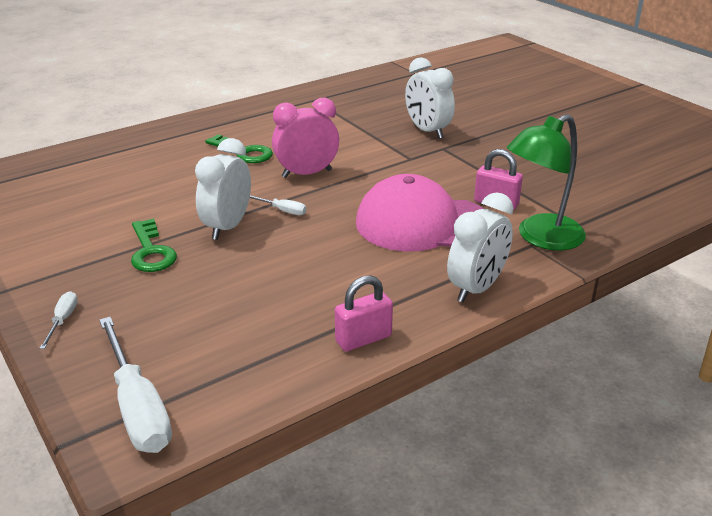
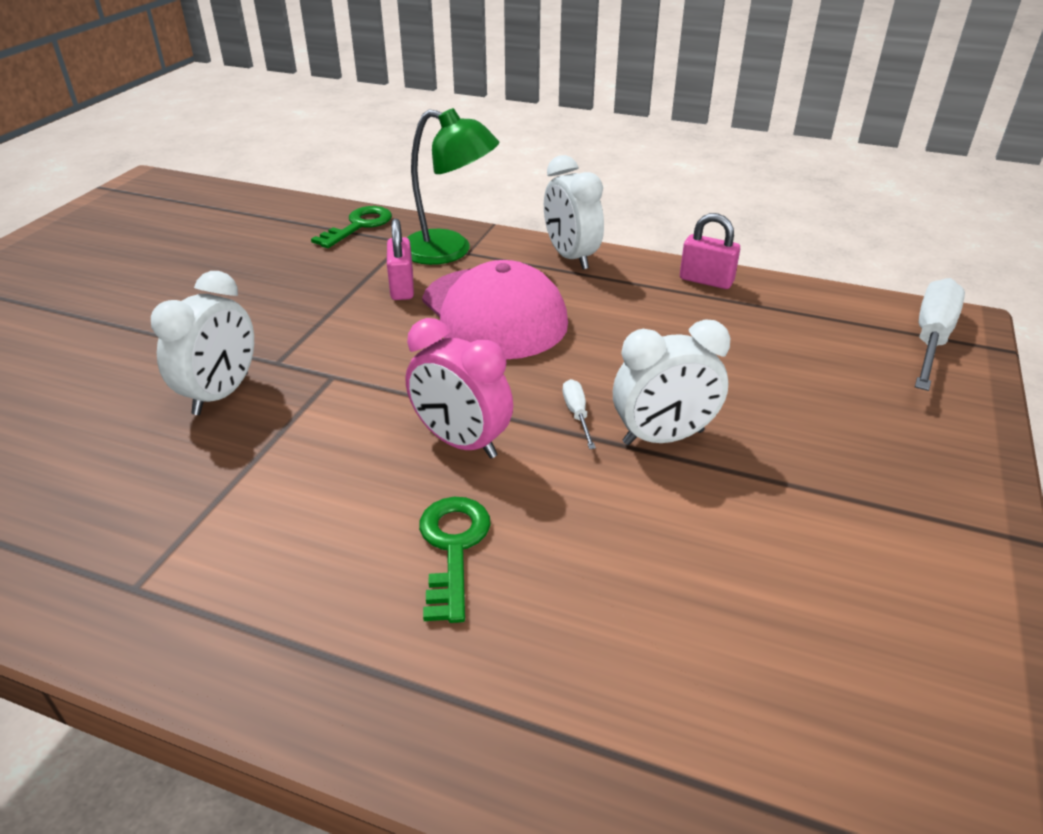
camera: 125 degrees left, 5 degrees up
(63, 320) = (956, 448): white screwdriver -> none
(151, 251) = (786, 466): green key -> green key (359, 226)
(476, 288) = (571, 257): white clock -> white clock turned 120 degrees counterclockwise

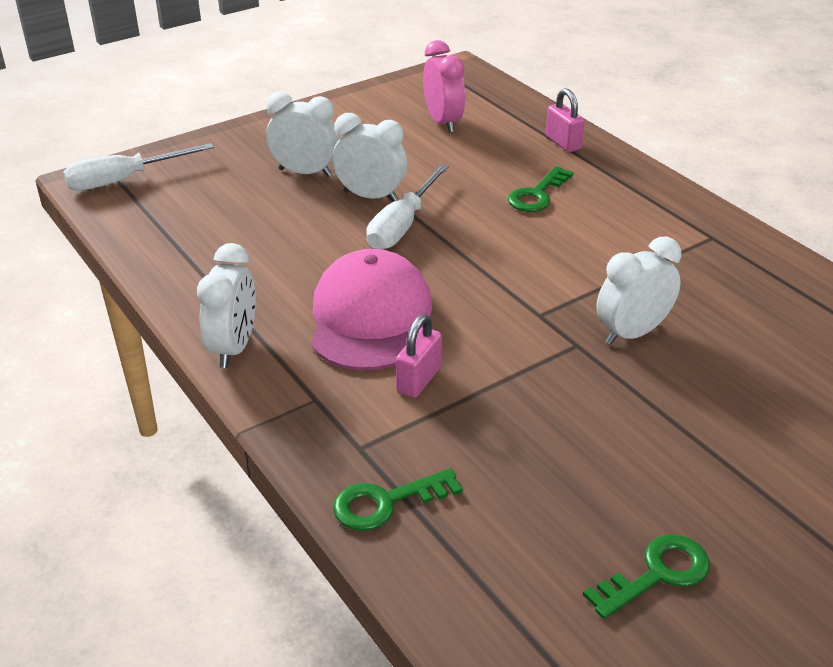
camera: 145 degrees left, 0 degrees up
(154, 251) = (657, 574): none -> green key
(449, 251) = (330, 409): green lamp -> none
(461, 442) = (488, 237): pink clock -> pink clock (443, 122)
(577, 414) = (402, 225): white screwdriver -> white screwdriver, size x2.15
(706, 280) = (171, 275): pink padlock -> pink padlock (563, 143)
(788, 436) = (305, 172): none -> white clock

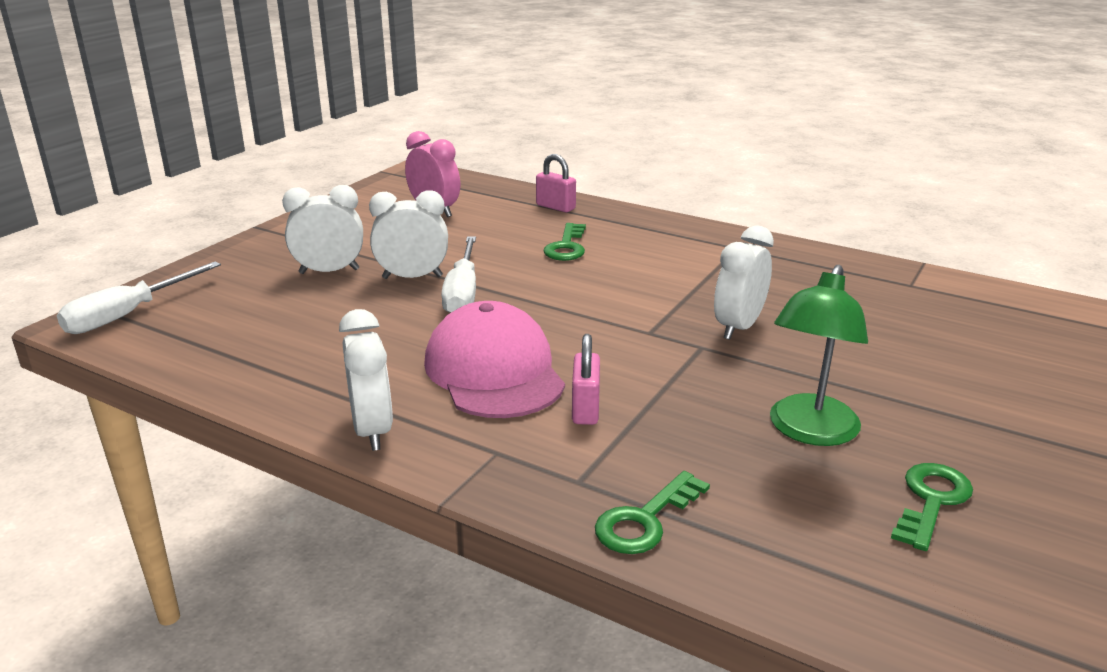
camera: 25 degrees left, 10 degrees down
(603, 466) = (809, 431): none -> green lamp

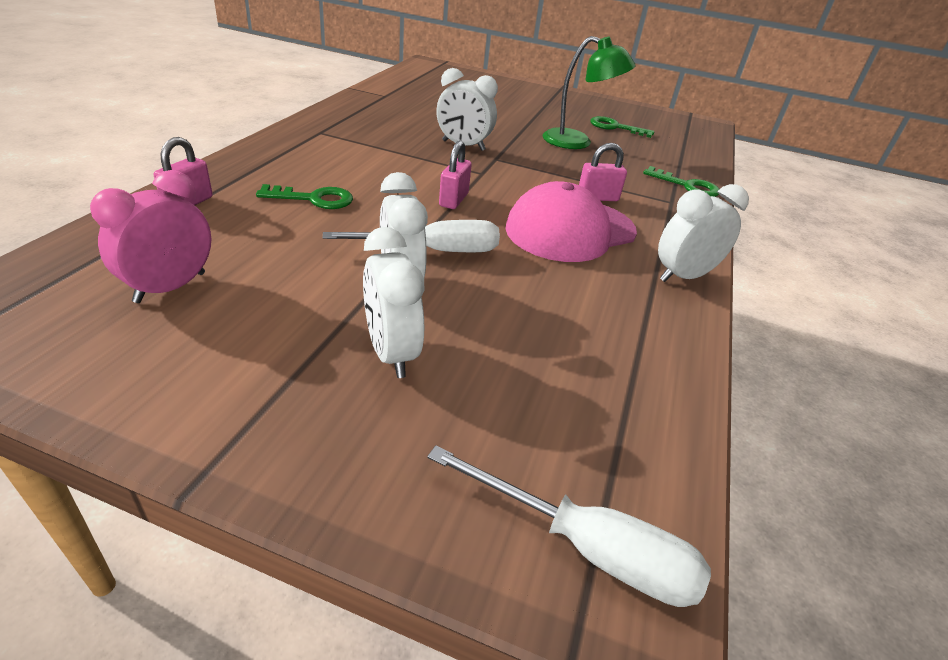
camera: 105 degrees left, 10 degrees up
(570, 309) = (453, 200): none -> pink padlock

